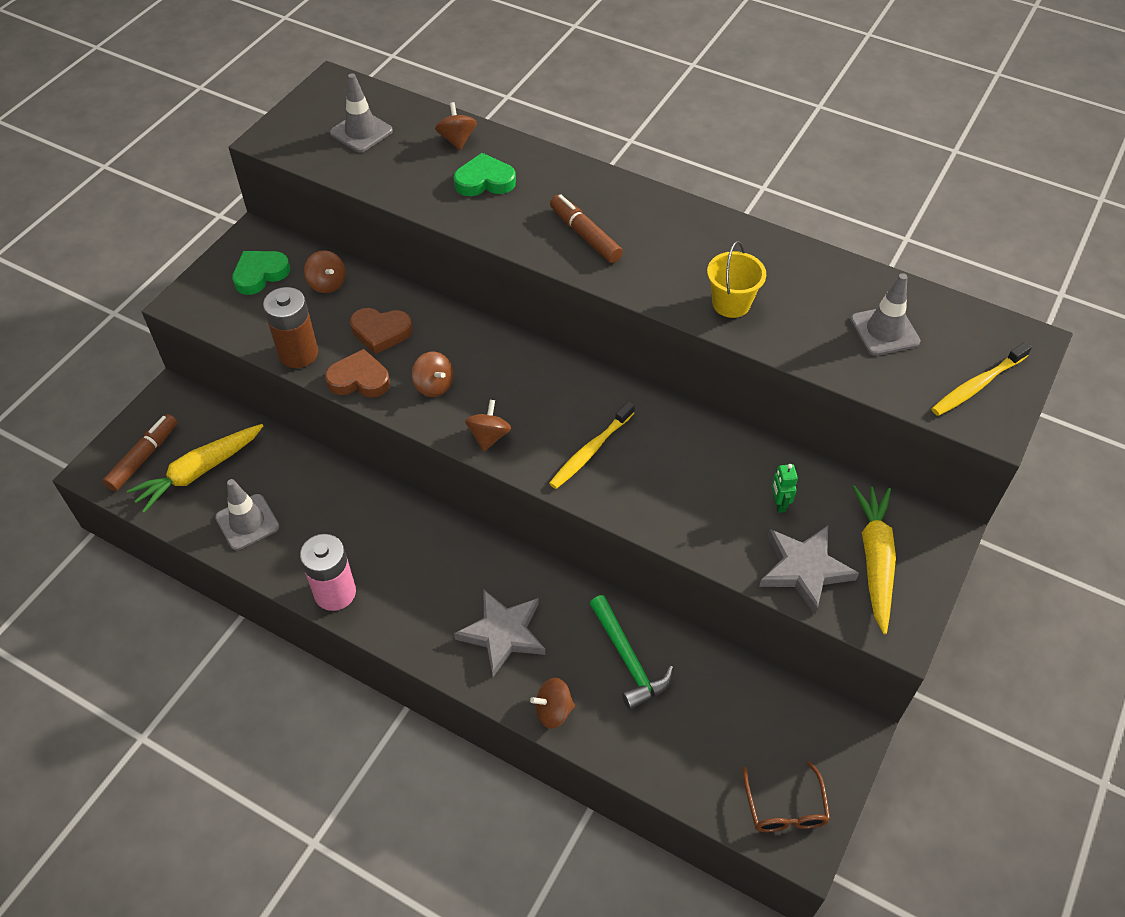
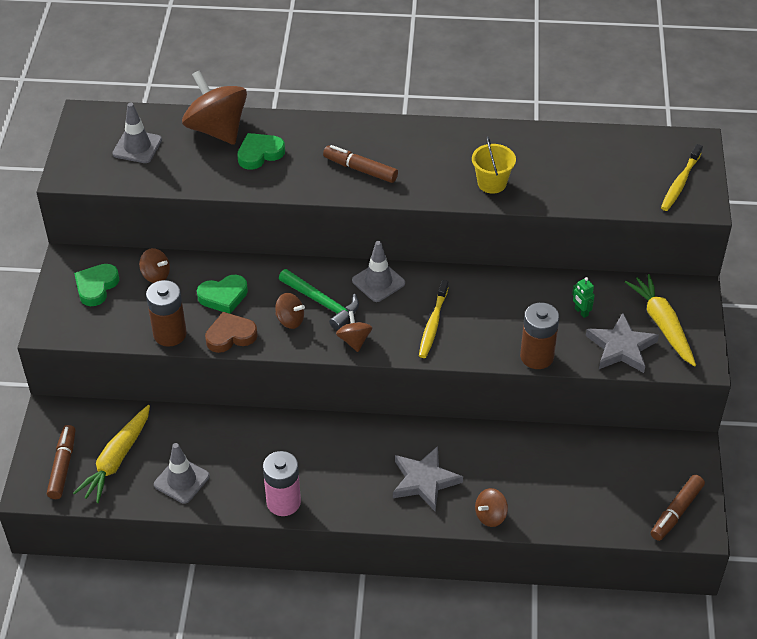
camera: 25 degrees left, 5 degrees down
(381, 332) = (223, 296): brown heart -> green heart
(457, 140) = (217, 129): brown spinning top -> brown spinning top, size x2.06
(628, 659) = (521, 462): green hammer -> green hammer (322, 302)
(691, 539) = (537, 356): none -> brown battery
(785, 808) = (676, 512): brown glasses -> brown marker
(884, 331) = (603, 167): grey traffic cone -> grey traffic cone (378, 282)

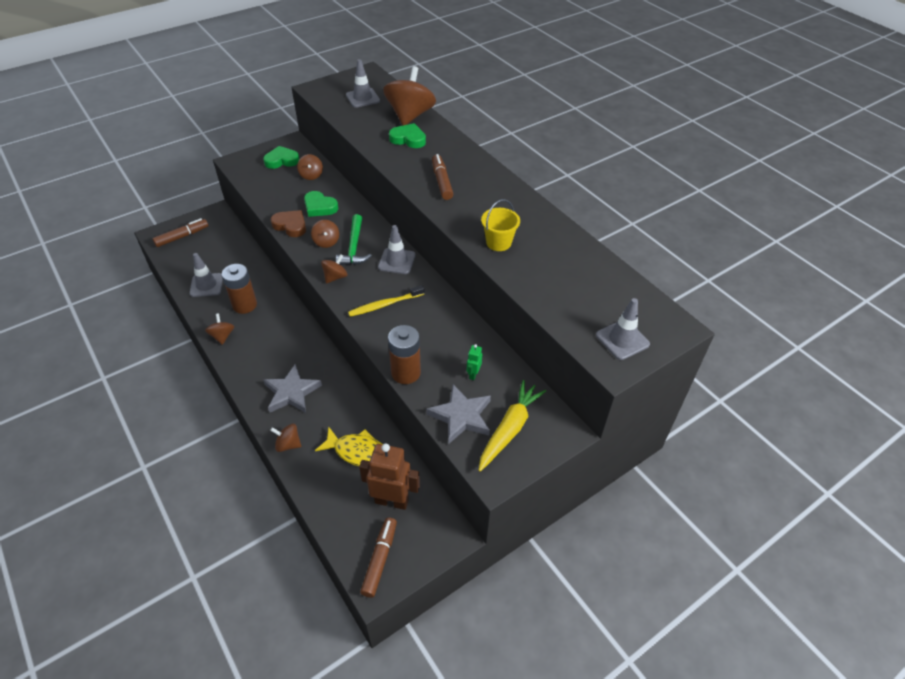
camera: 50 degrees right, 0 degrees up
(116, 460) = (202, 253): yellow carrot -> none
(170, 334) = (270, 203): brown battery -> brown battery (244, 305)
(283, 502) = (222, 336): pink battery -> brown spinning top
(547, 466) = (358, 452): none -> yellow fish
(623, 471) = (392, 501): none -> brown robot
(676, 512) = (379, 559): brown marker -> brown marker turned 105 degrees clockwise
(680, 182) = (622, 340): yellow toothbrush -> grey traffic cone

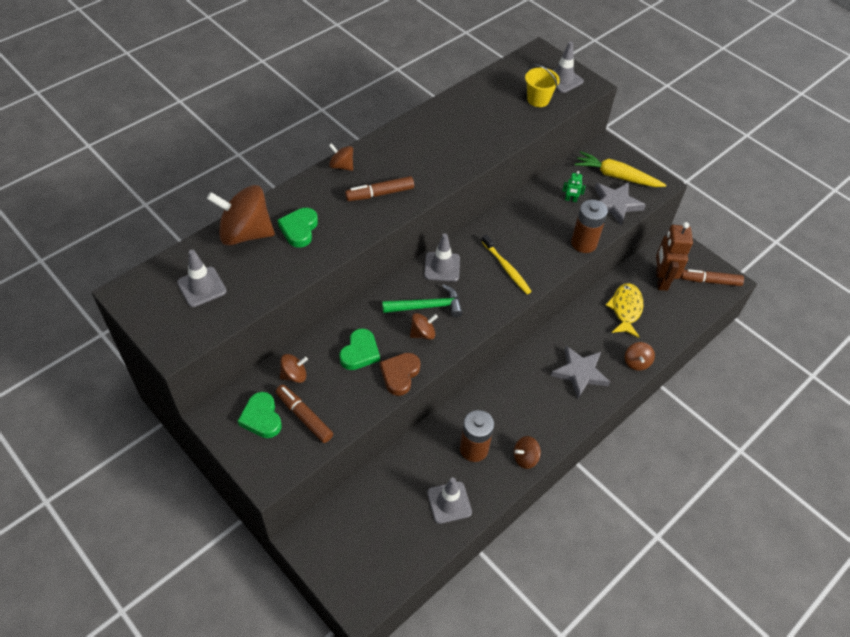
camera: 100 degrees left, 5 degrees up
(182, 236) = (360, 568): brown marker -> brown marker (304, 417)
(335, 277) = (477, 315): brown spinning top -> brown spinning top (341, 166)
(498, 242) = (468, 148): yellow bucket -> yellow bucket (538, 99)

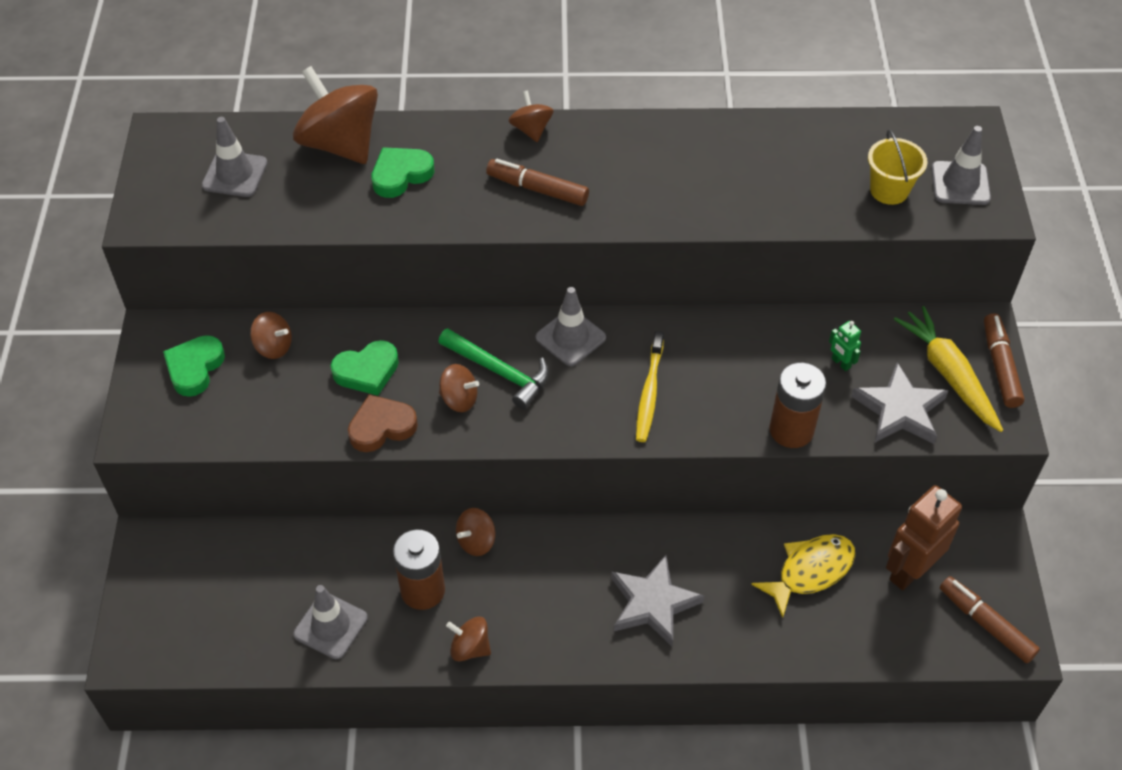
camera: 45 degrees right, 0 degrees up
(304, 417) = (235, 398): brown marker -> brown marker (1000, 366)
(636, 362) = (745, 647): brown spinning top -> brown spinning top (476, 541)

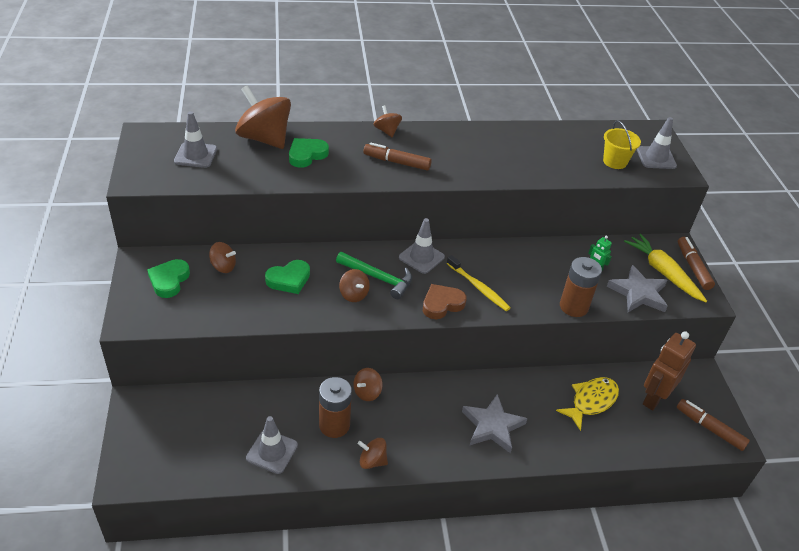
camera: 10 degrees left, 10 degrees down
(381, 427) = (303, 312): brown heart -> brown heart (442, 304)
(459, 399) = (354, 294): brown spinning top -> brown spinning top turned 45 degrees clockwise
(649, 392) = (478, 287): yellow toothbrush -> yellow toothbrush turned 45 degrees counterclockwise

